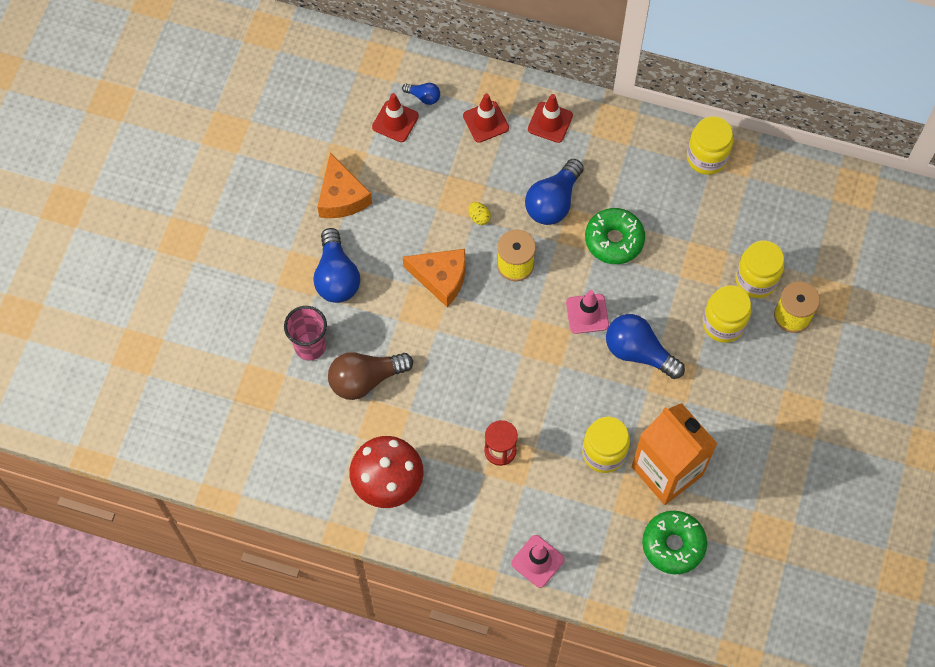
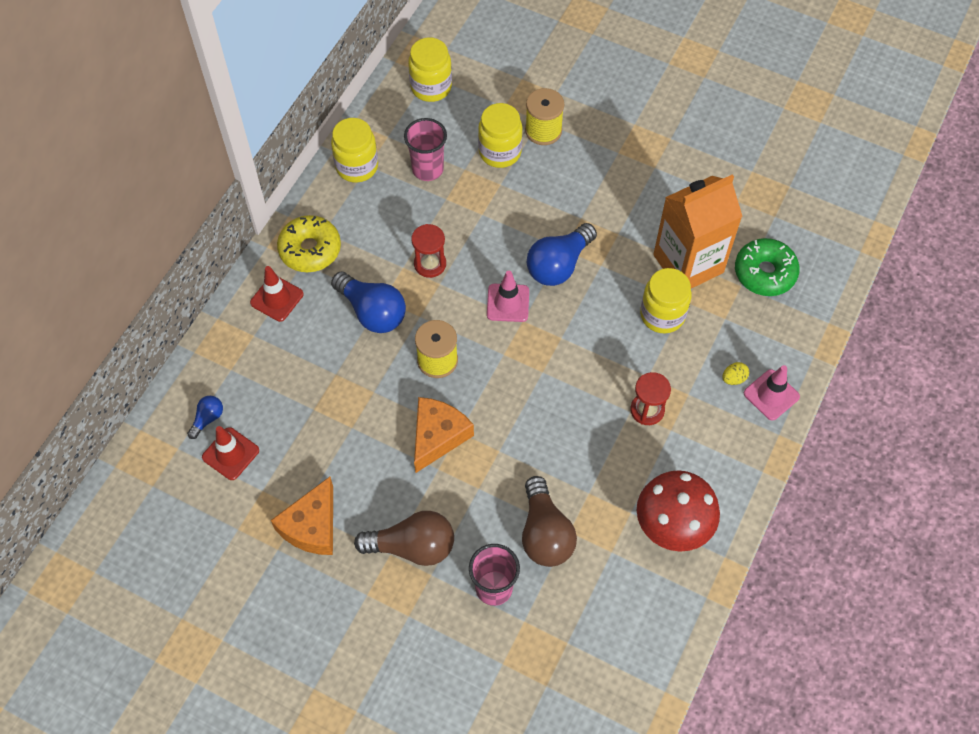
camera: 80 degrees left, 5 degrees down
(336, 277) = (413, 546): blue light bulb -> brown light bulb
(342, 197) = (312, 526): orange cheese -> orange cheese turned 120 degrees clockwise
(479, 217) = (373, 386): yellow egg -> yellow egg (733, 378)
(485, 122) = (258, 360): red traffic cone -> none
(606, 138) = (310, 249): none -> yellow donut
(614, 240) = (430, 264): green donut -> red hourglass
(719, 219) = (427, 169): none -> pink cup
(723, 324) = (541, 187): yellow jar -> yellow jar (431, 87)

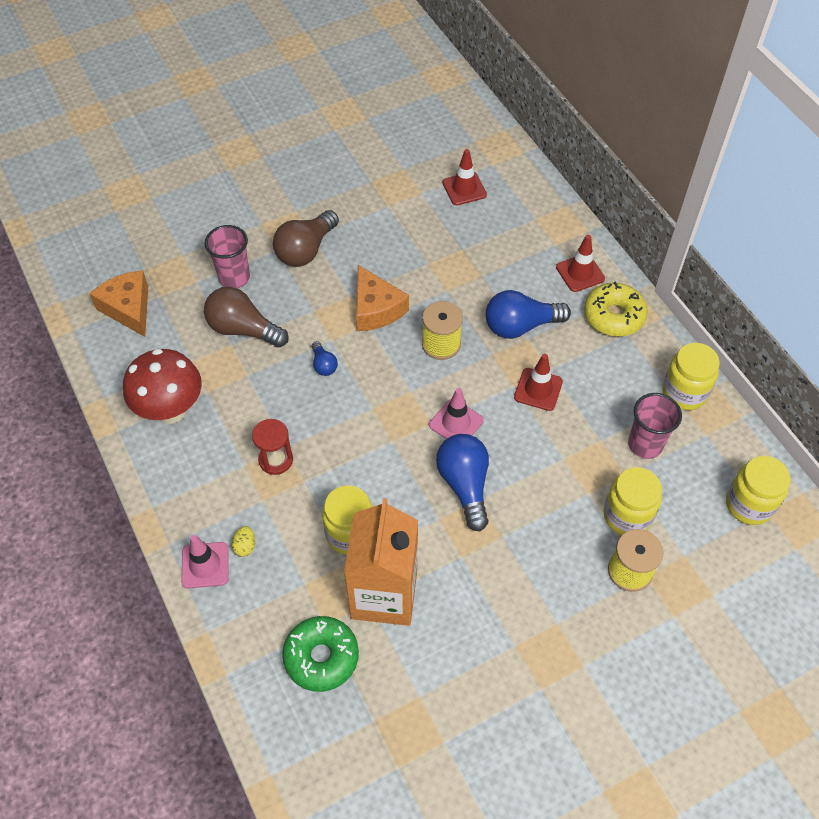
camera: 125 degrees right, 5 degrees down
(208, 419) = (503, 189): blue light bulb -> blue light bulb (324, 365)
(312, 526) = (370, 205): orange cheese -> orange cheese (128, 308)
(430, 264) = (538, 389): red hourglass -> red traffic cone

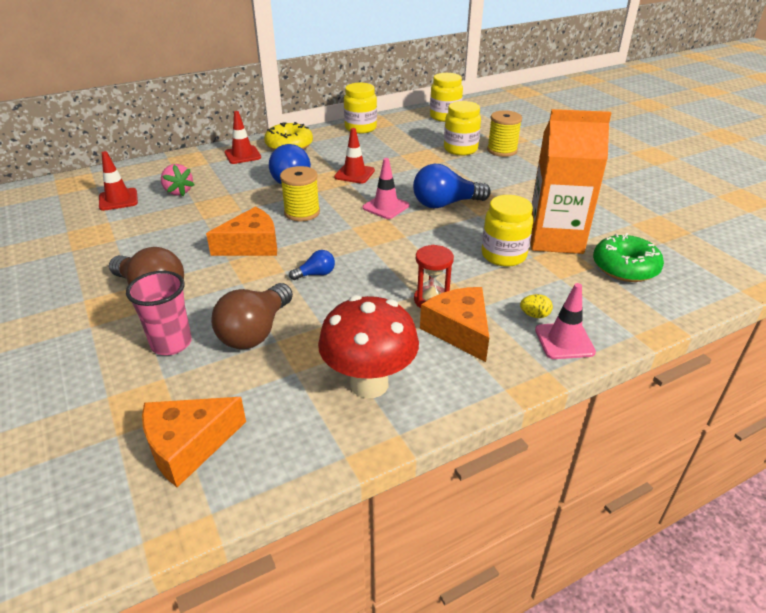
camera: 90 degrees left, 20 degrees down
(229, 479) = (459, 330): none -> orange cheese
(483, 232) = (178, 191): none -> pink strawberry
(645, 445) = (403, 141): pink cup -> none

